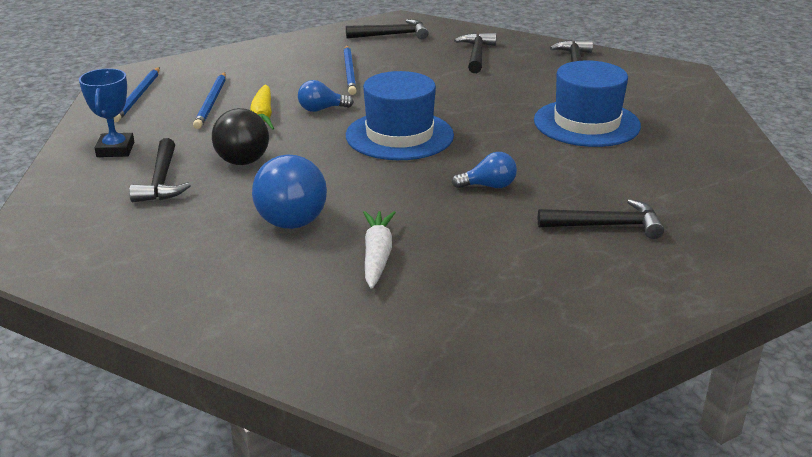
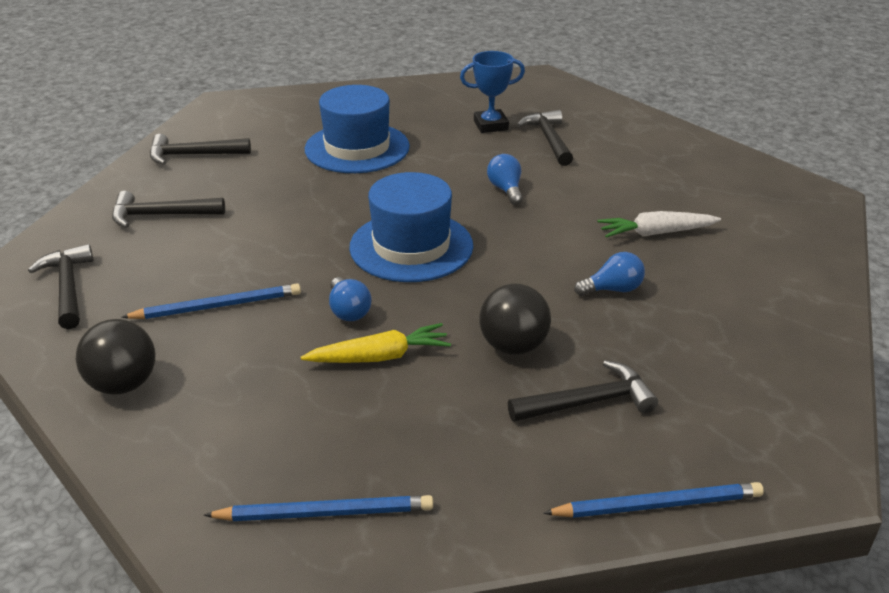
camera: 100 degrees left, 5 degrees up
(115, 149) = (521, 476): blue trophy -> blue trophy (491, 125)
(212, 102) = (338, 417): blue pencil -> blue pencil (657, 505)
(283, 51) = (123, 384): none -> black ball
(292, 214) = (613, 289): blue light bulb -> blue light bulb, size x0.53

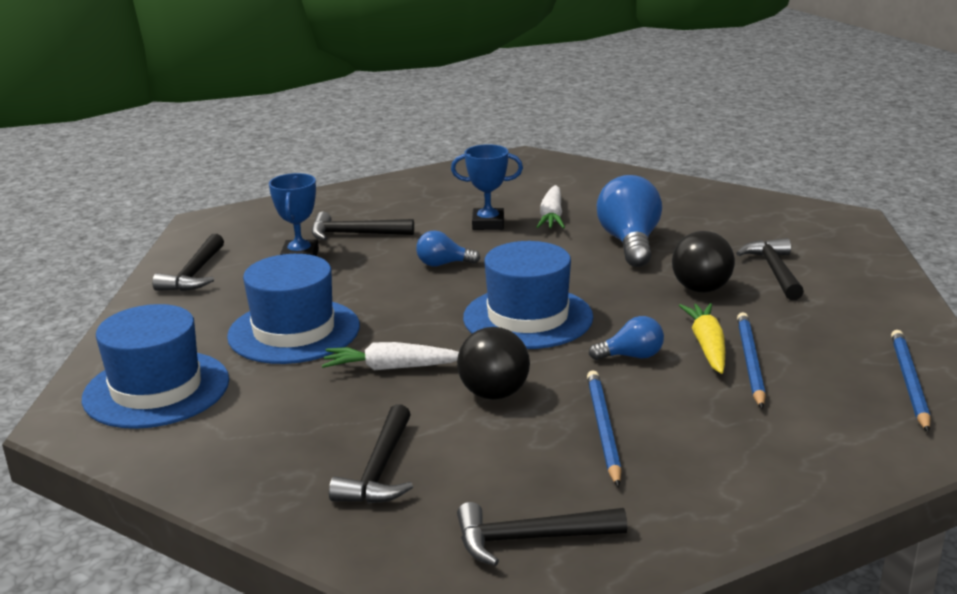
camera: 75 degrees left, 10 degrees down
(123, 384) = (736, 487): black ball -> black ball (494, 394)
(193, 155) = (222, 446): black hammer -> black hammer (194, 274)
(263, 119) = (156, 389): none -> blue hat
(306, 196) = (391, 368): none -> white carrot
(613, 199) = (488, 224): none -> blue trophy
(613, 289) = (630, 243): blue light bulb -> blue light bulb, size x1.87
(657, 505) = (881, 265): blue pencil -> blue pencil (750, 362)

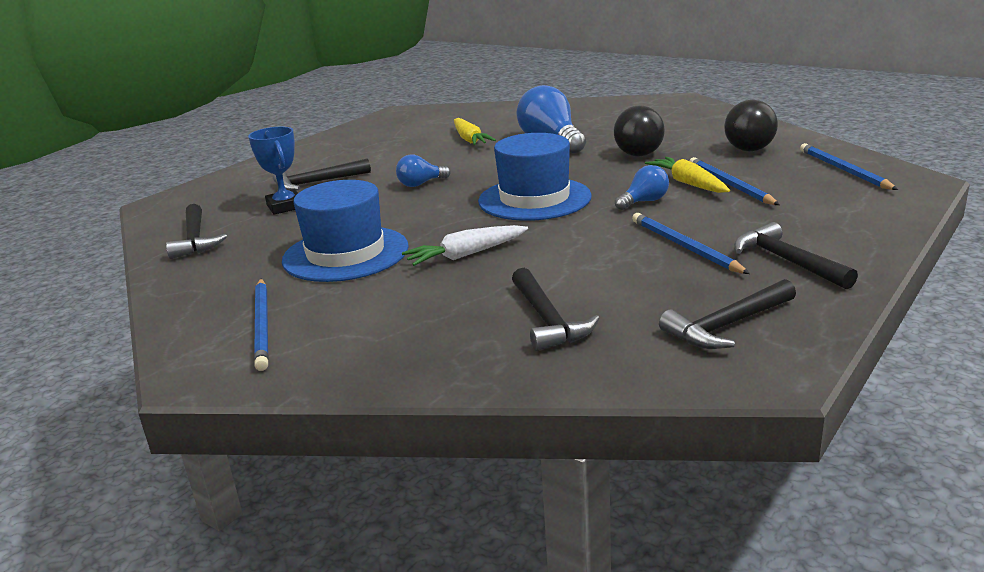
camera: 25 degrees left, 0 degrees up
(156, 389) = (263, 325): blue hat -> blue pencil
(488, 224) = (424, 154): blue trophy -> none
(494, 394) = (573, 249): black ball -> black ball (749, 150)
(552, 216) = (470, 139): white carrot -> yellow carrot
(774, 271) = (674, 135): black hammer -> black hammer (787, 261)

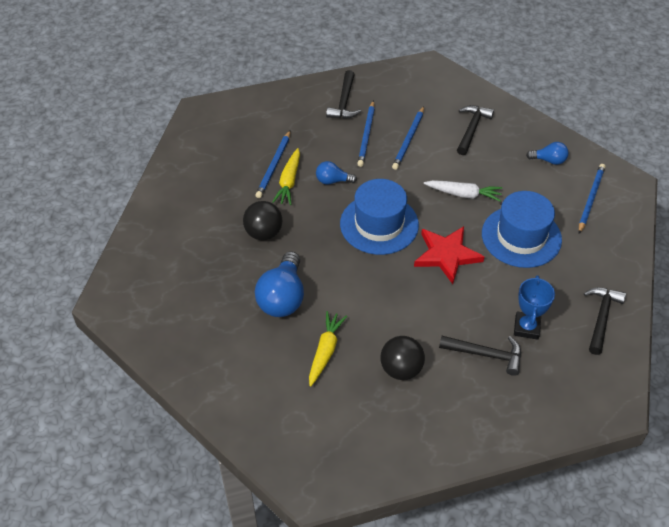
camera: 145 degrees left, 25 degrees up
(420, 184) = (422, 295): blue light bulb -> blue light bulb (549, 160)
(426, 210) = (447, 255): none -> red star
(727, 325) = (414, 88): black hammer -> none
(749, 150) = (206, 192): black ball -> black ball (401, 369)
(844, 170) = (207, 139): blue pencil -> blue pencil (409, 139)

